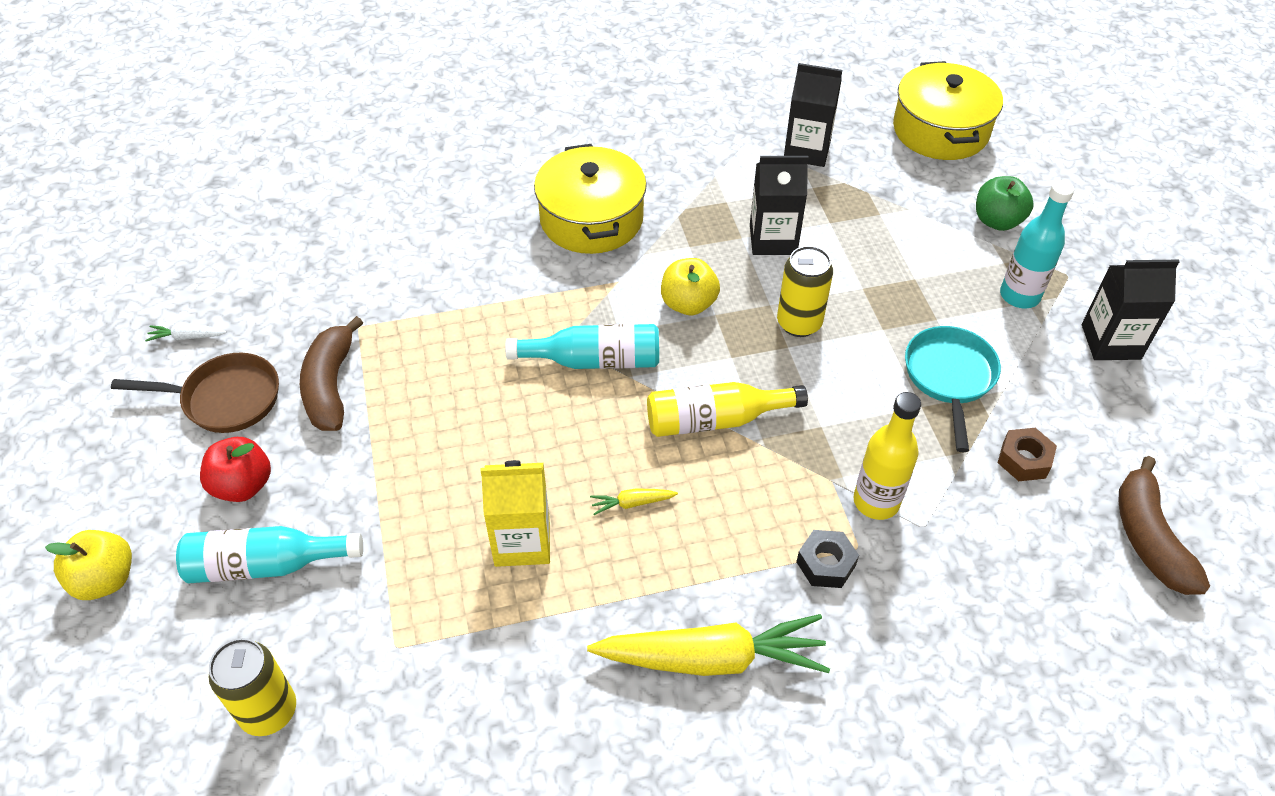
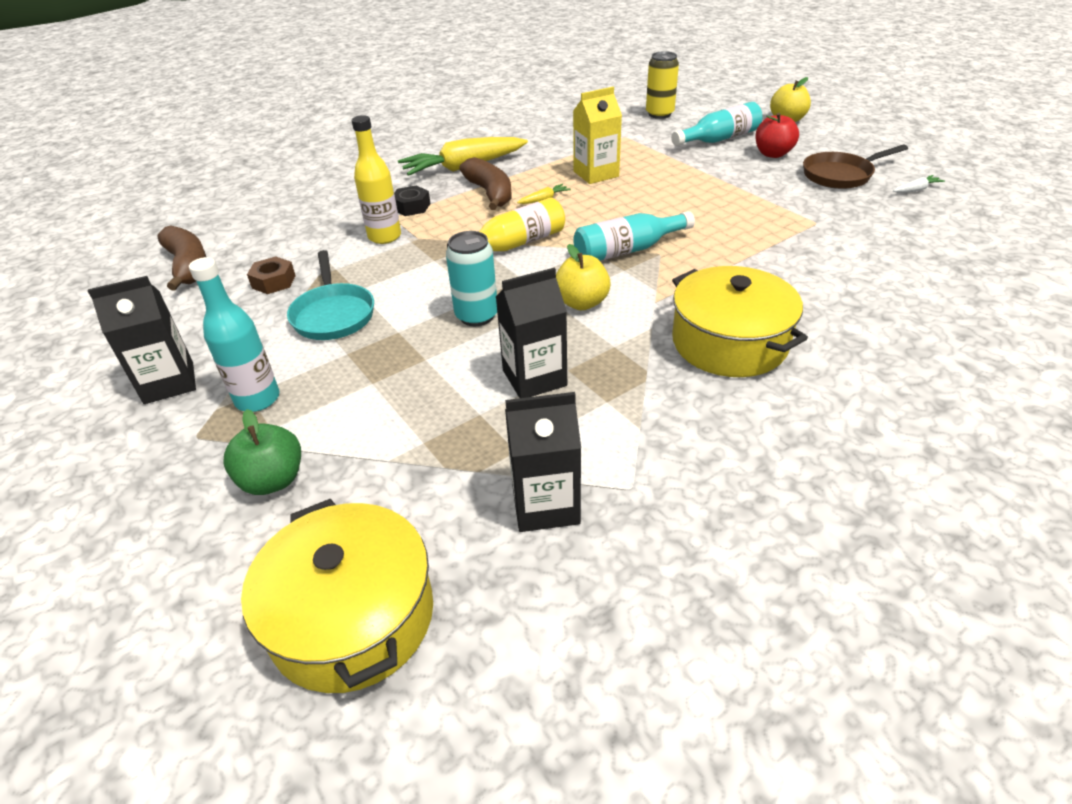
camera: 160 degrees right, 10 degrees down
(330, 386) = (788, 195): brown banana -> brown banana (490, 193)
(799, 323) = (476, 316): yellow can -> turquoise can

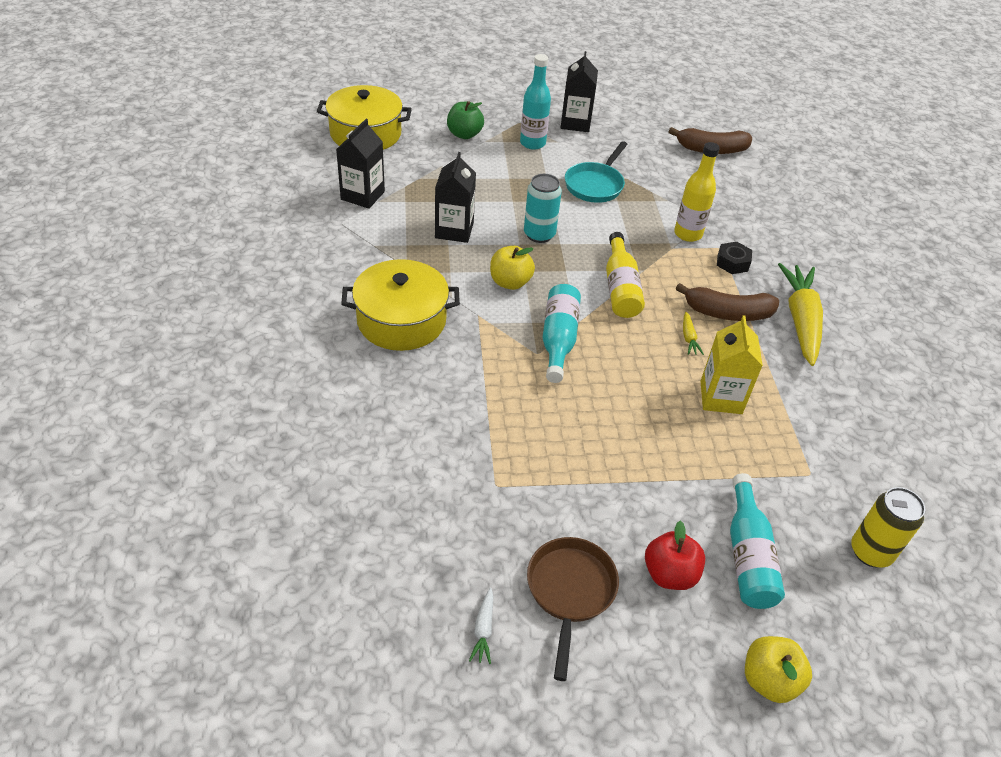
camera: 115 degrees right, 5 degrees up
(274, 282) = (659, 174): brown nut -> none
(333, 314) = (595, 185): turquoise pan -> turquoise pan turned 75 degrees counterclockwise

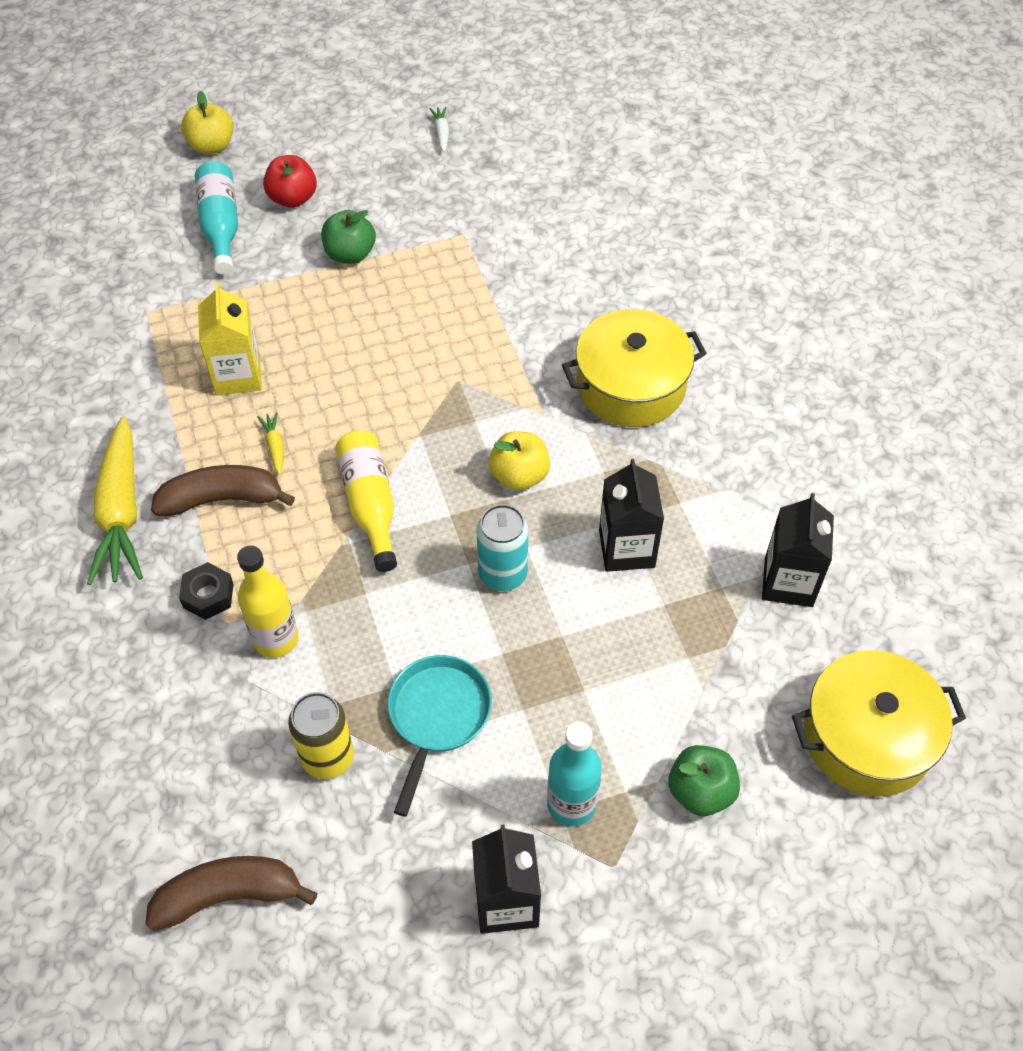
camera: 170 degrees right, 10 degrees up
(558, 339) = (437, 405): turquoise bottle -> none
(570, 591) = (377, 170): brown pan -> none
(613, 490) = (350, 254): none -> green apple
(870, 552) = (102, 252): yellow can -> yellow can (328, 757)

